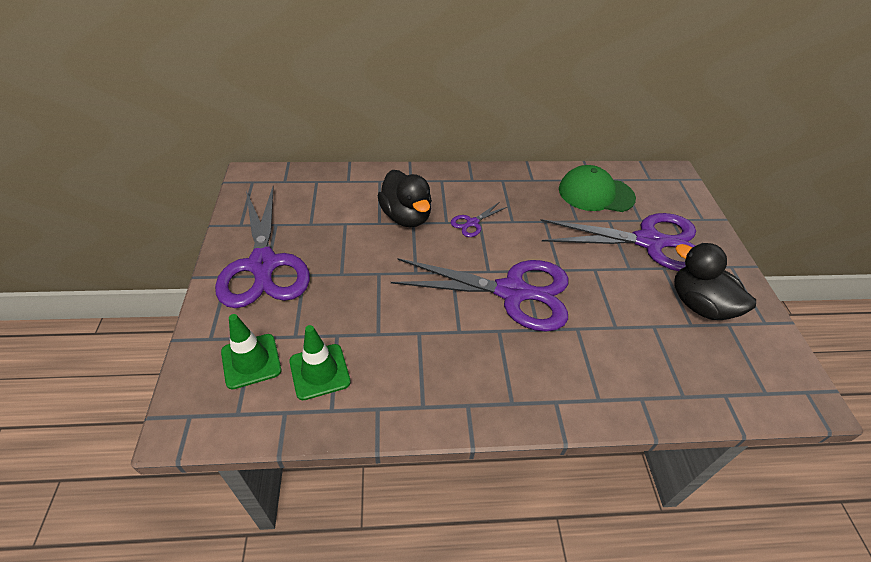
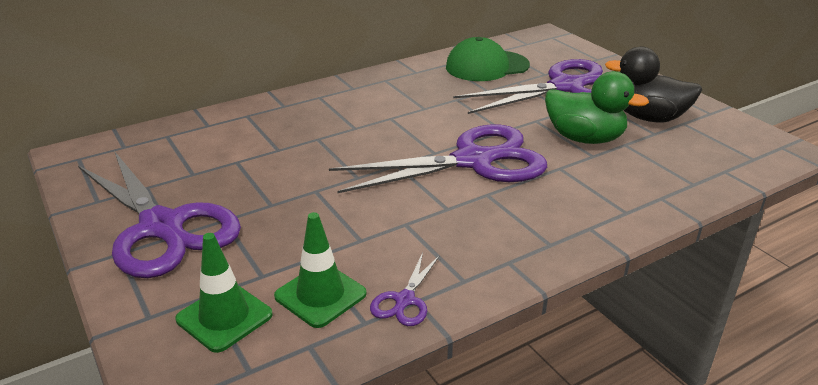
camera: 25 degrees left, 15 degrees down
(406, 217) = (305, 136): black duck -> none
(472, 223) = (383, 121): purple scissors -> purple scissors (404, 300)
(622, 305) = (584, 138): none -> green duck

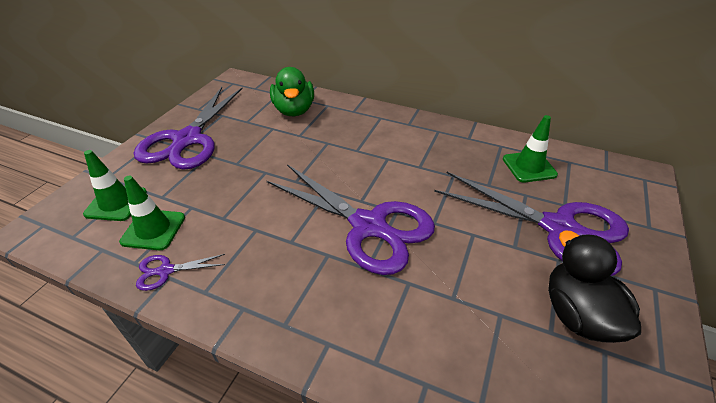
camera: 55 degrees right, 10 degrees up
(487, 66) = (529, 167): green cap -> green traffic cone
(584, 138) = (477, 279): green duck -> green duck (294, 110)

